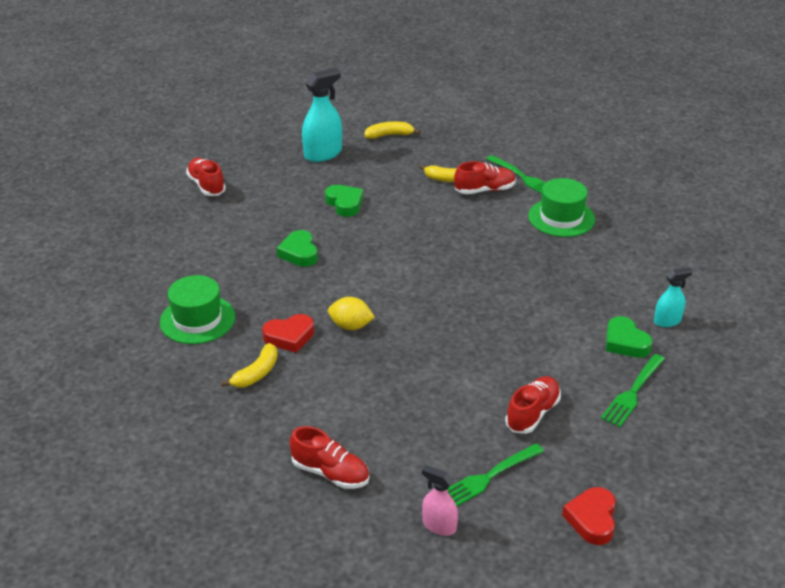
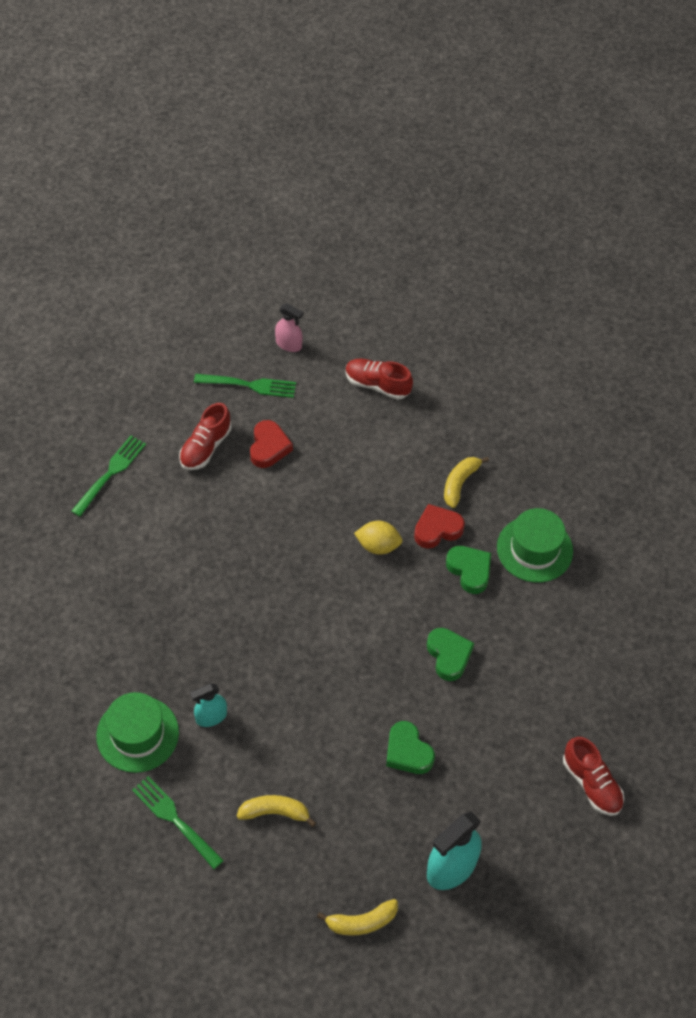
camera: 175 degrees right, 20 degrees up
(484, 190) = (229, 789): red shoe -> none
(488, 477) = (249, 385): green fork -> green fork turned 45 degrees clockwise
(592, 519) = (170, 352): red heart -> red heart (269, 447)
(625, 342) = (104, 534): green heart -> green heart (469, 570)
(667, 321) = (53, 564): turquoise spray bottle -> turquoise spray bottle (211, 717)

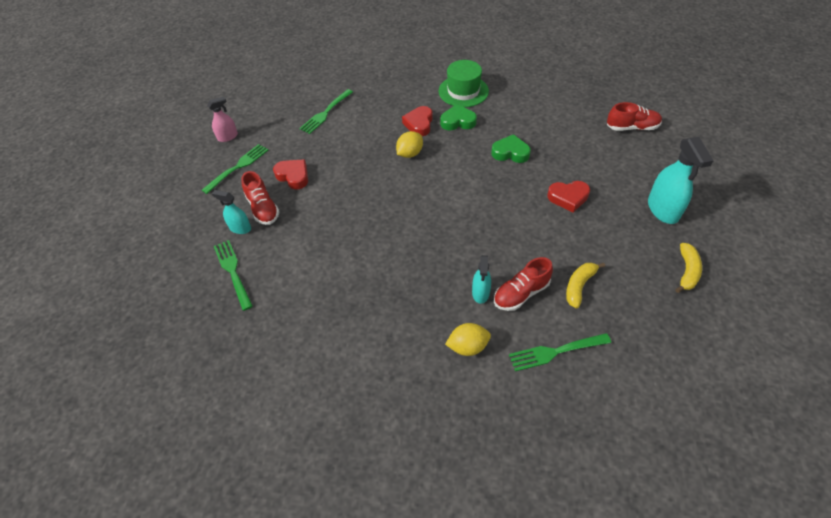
camera: 55 degrees left, 5 degrees down
(137, 734) = (467, 346): green hat -> yellow lemon
(167, 443) = (240, 228): none -> turquoise spray bottle
(377, 385) = (297, 110): red shoe -> red shoe (521, 293)
(393, 418) = (326, 112): none -> green fork
(408, 752) = (568, 198): green heart -> red heart
(459, 483) = (395, 103): yellow banana -> none

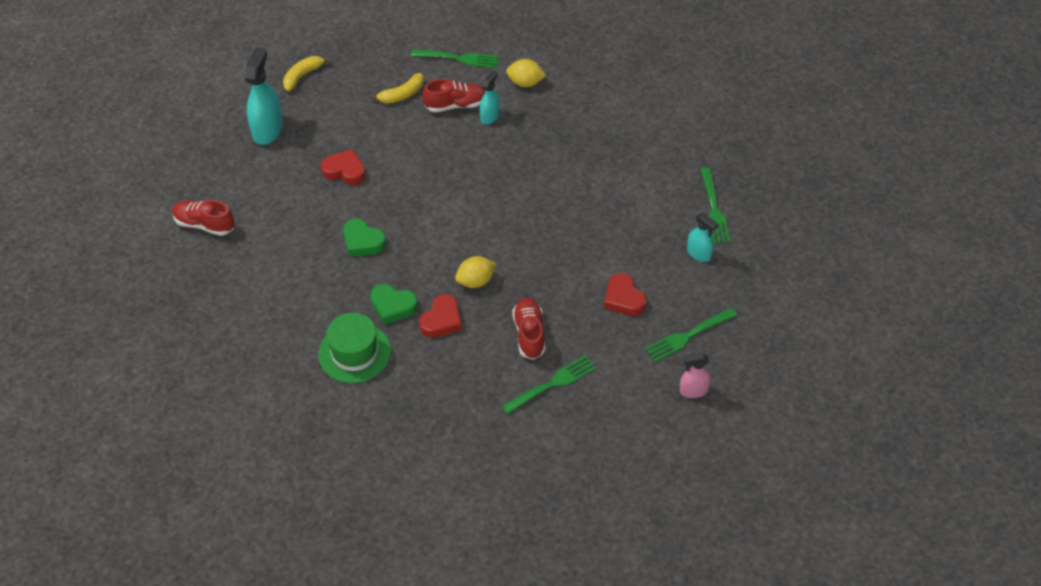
camera: 160 degrees left, 0 degrees up
(263, 208) = (669, 269): red shoe -> red shoe (529, 334)

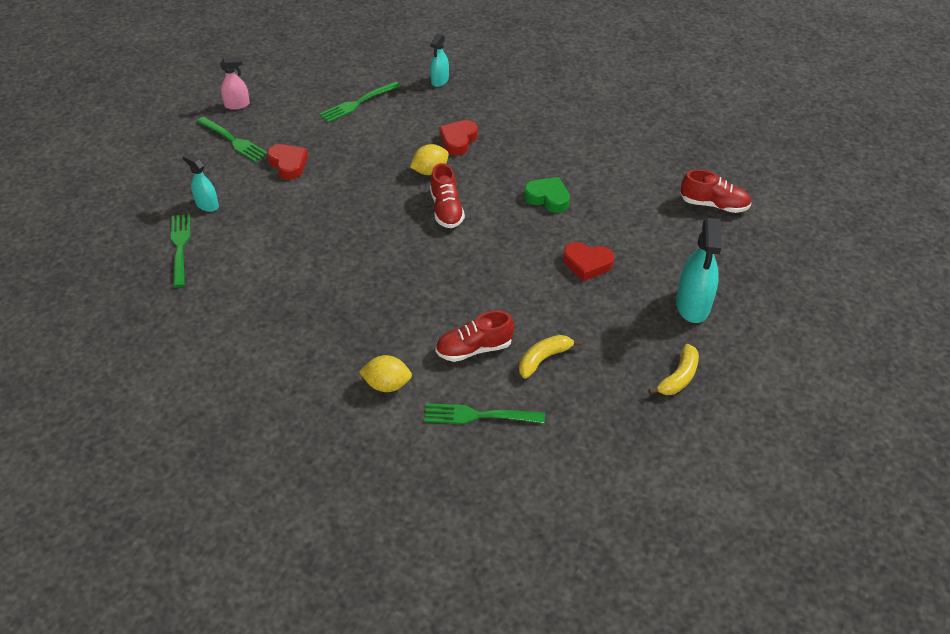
camera: 175 degrees right, 5 degrees down
(354, 353) = (531, 115): green hat -> none
(393, 306) = (505, 148): green heart -> none
(490, 116) = (430, 336): turquoise spray bottle -> turquoise spray bottle (440, 80)
(529, 334) = (377, 134): red shoe -> red shoe (446, 209)
(688, 335) = (233, 140): green fork -> green fork turned 75 degrees clockwise

